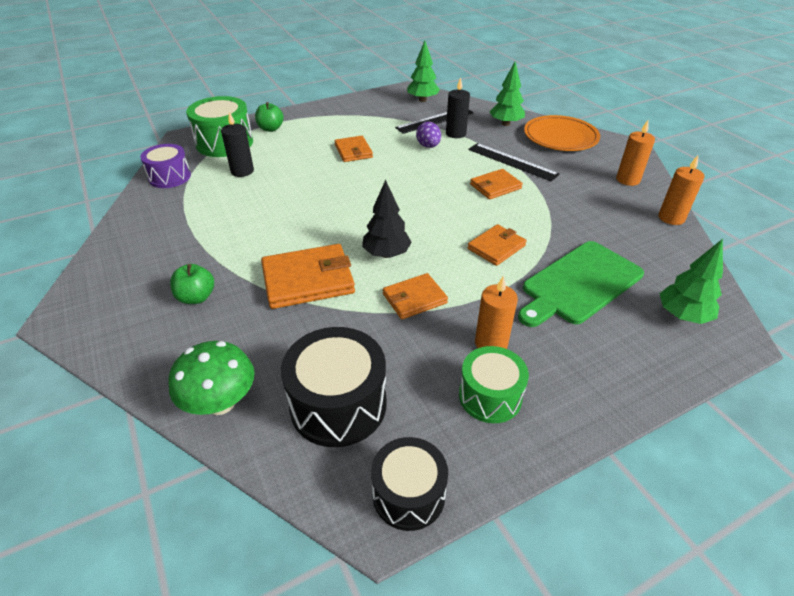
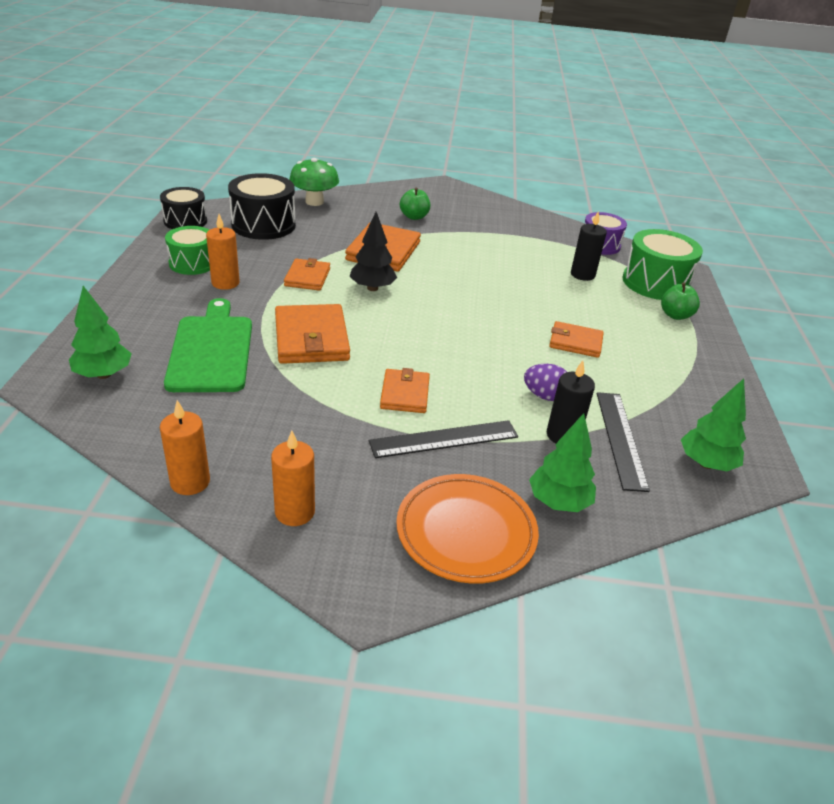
camera: 120 degrees right, 5 degrees down
(496, 247) = (311, 338): orange wallet -> orange wallet, size x1.64

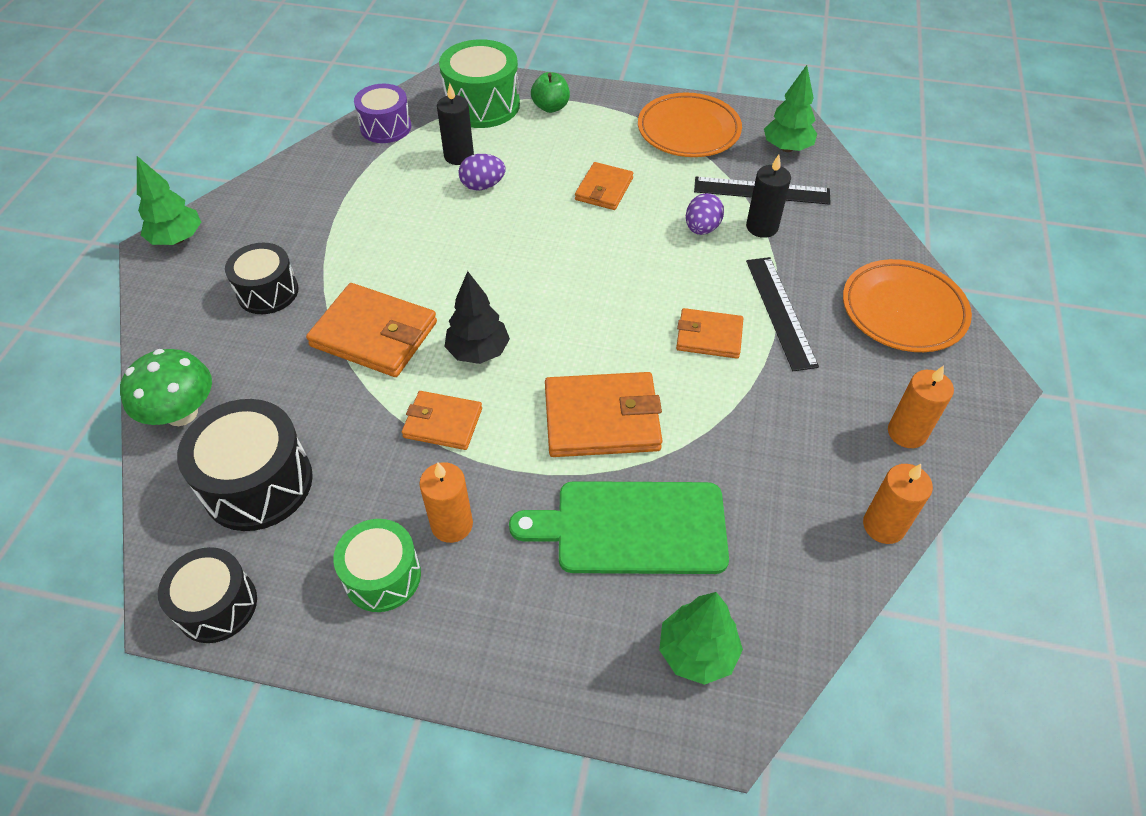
camera: 80 degrees left, 15 degrees up
(414, 217) = (268, 292): green apple -> black drum
(551, 285) = (483, 186): none -> purple egg
(558, 502) = (853, 246): green tree -> green tree (177, 239)
(692, 394) = (688, 131): none -> orange plate

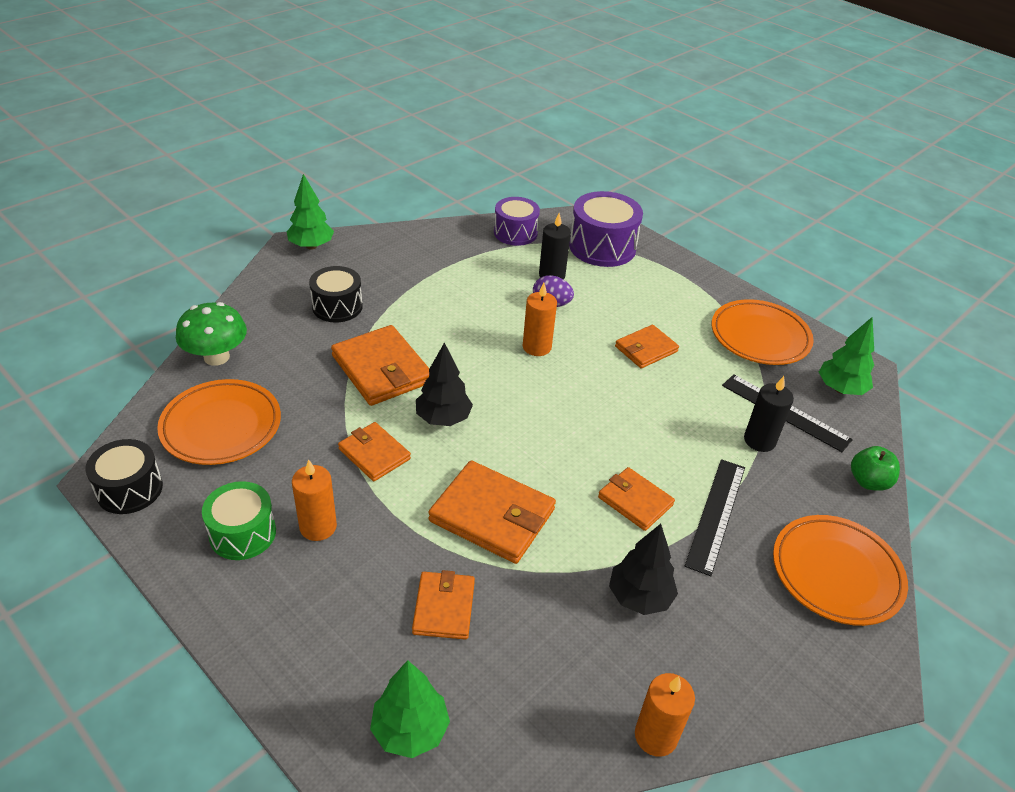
camera: 30 degrees right, 10 degrees down
(258, 483) = (221, 426): black drum -> orange plate
(482, 105) = (602, 247): green drum -> purple drum
(550, 107) = (656, 270): green apple -> green apple (868, 481)
(632, 527) = (444, 607): green cutting board -> orange wallet
(702, 228) = (703, 416): purple egg -> none
(780, 418) = (639, 597): none -> black tree
(906, 433) = (747, 674): orange candle -> orange candle (537, 347)

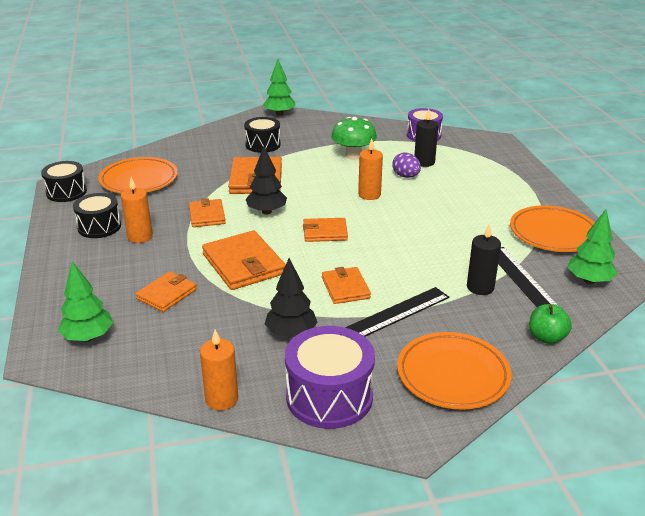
camera: 35 degrees right, 10 degrees down
(216, 357) = (170, 150): green mushroom -> green mushroom (353, 155)
(243, 533) = (99, 227): green drum -> black drum
(602, 247) = (481, 156): purple drum -> purple drum (329, 396)
(646, 349) = (449, 216): orange wallet -> orange wallet (325, 232)

